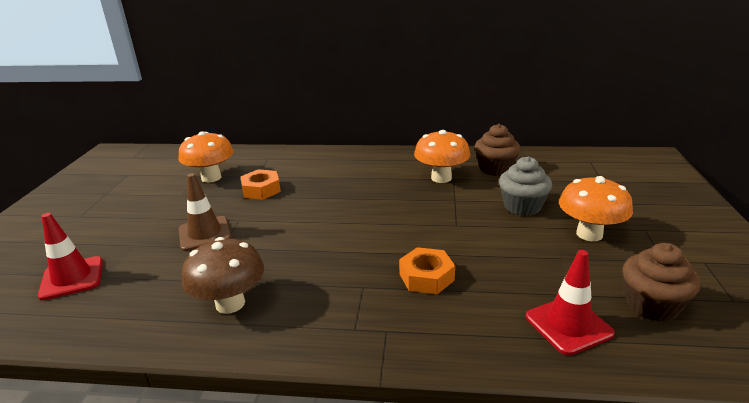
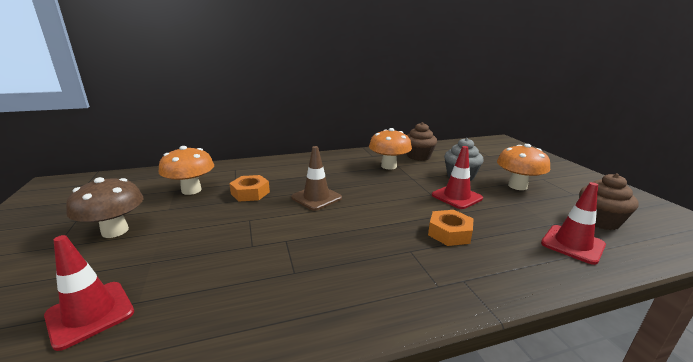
camera: 25 degrees left, 5 degrees down
(205, 234) = (224, 237): brown traffic cone -> brown traffic cone (316, 198)
(230, 303) = (306, 293): brown mushroom -> brown mushroom (115, 231)
(485, 234) = (456, 197): none -> red traffic cone

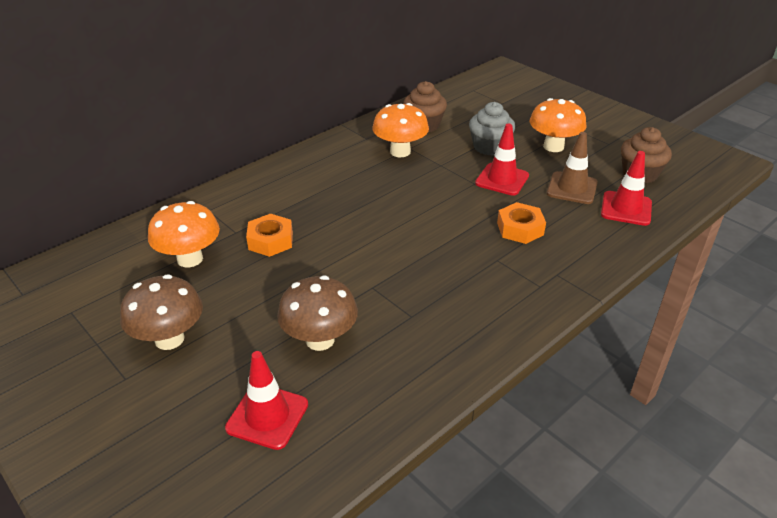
camera: 25 degrees left, 15 degrees up
(204, 266) = (320, 340): none -> brown mushroom
(316, 198) = (355, 224): brown traffic cone -> brown traffic cone (572, 188)

